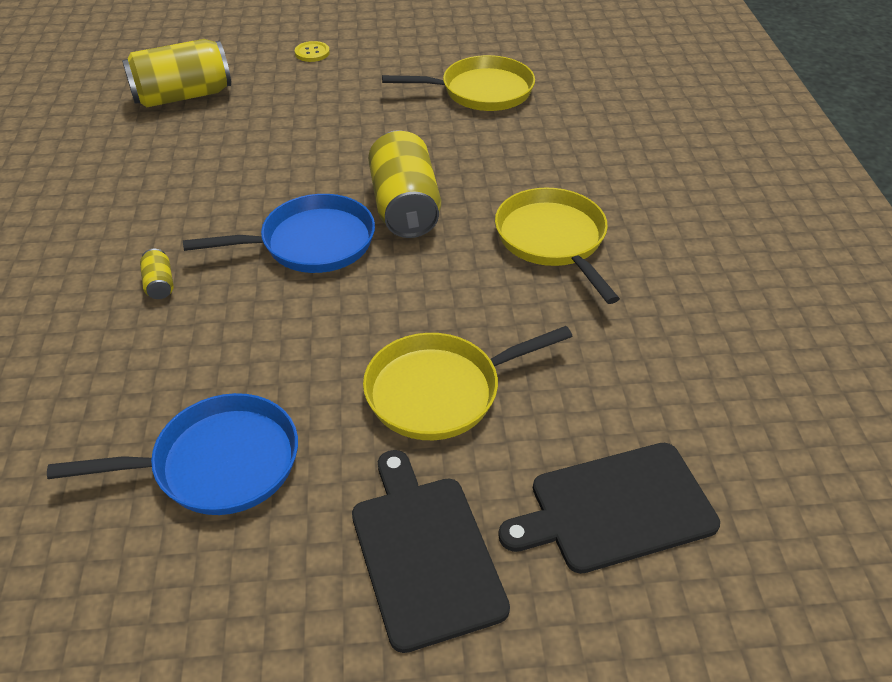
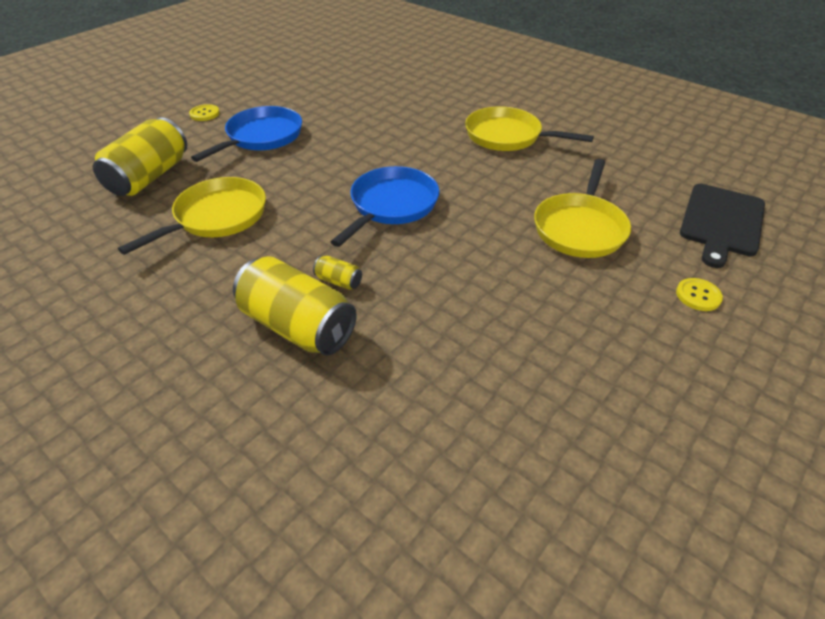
camera: 45 degrees left, 0 degrees up
(217, 464) = (546, 338): blue pan -> blue pan (261, 137)
(405, 207) = (410, 160): yellow can -> yellow can (298, 326)
(424, 553) = (698, 295): black cutting board -> yellow button
(481, 91) = (349, 89): yellow pan -> yellow pan (217, 217)

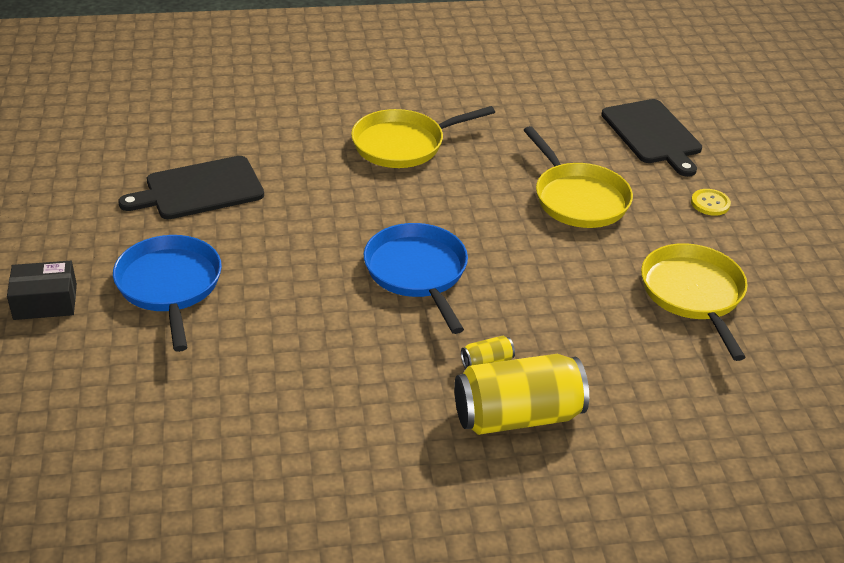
camera: 50 degrees left, 5 degrees down
(149, 177) = (132, 405): yellow can -> none
(205, 114) = (45, 302): yellow button -> black box
(217, 217) = (286, 390): yellow pan -> yellow pan (693, 294)
(355, 103) = (199, 189): none -> black cutting board

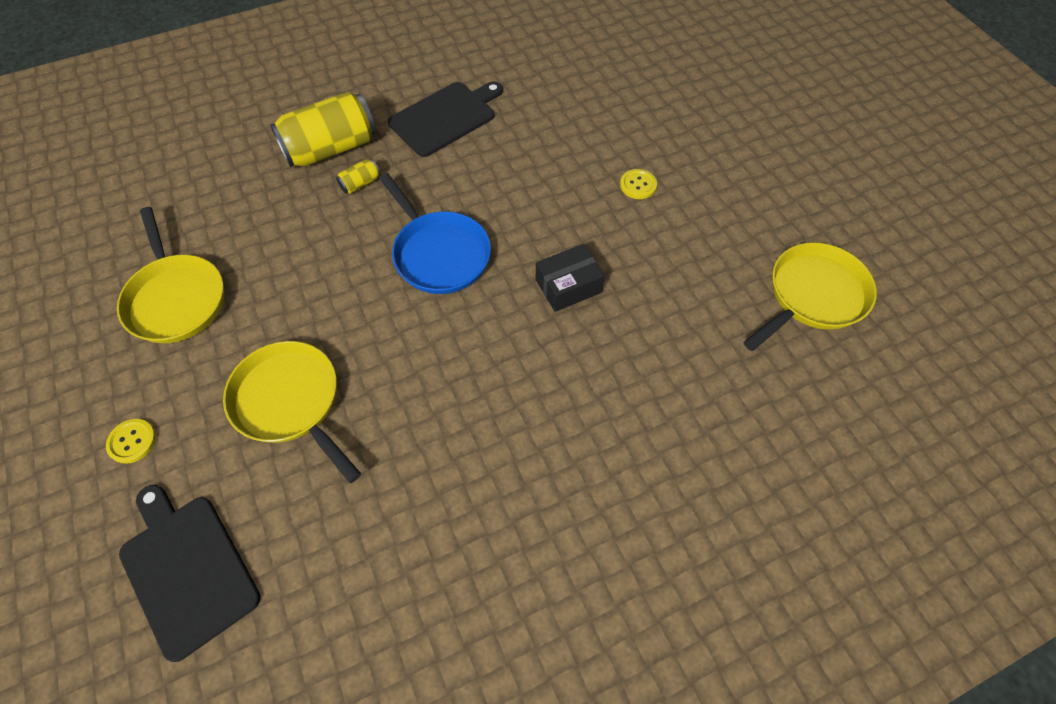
camera: 165 degrees right, 20 degrees up
(45, 302) = (719, 148): black box -> black box (568, 286)
(170, 286) = (638, 185): blue pan -> yellow button
(199, 189) = (688, 296): black cutting board -> black cutting board (445, 117)
(403, 144) = (511, 436): yellow pan -> yellow pan (813, 296)

